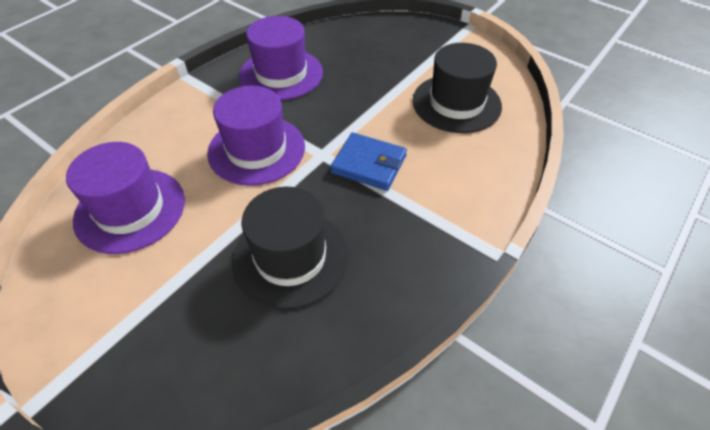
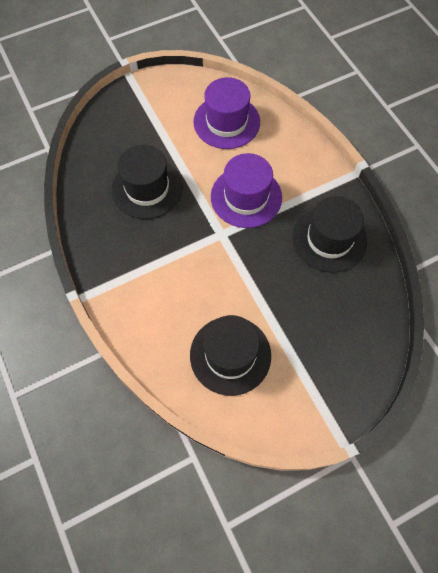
camera: 115 degrees right, 15 degrees up
(281, 74) = (329, 239): purple hat -> black hat
(369, 164) = (196, 259): blue wallet -> none

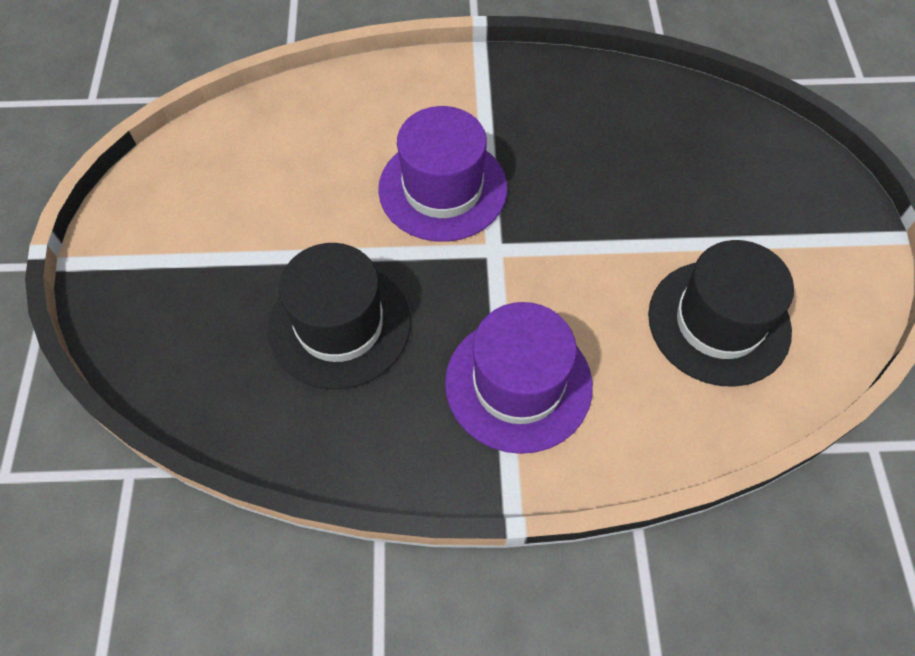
camera: 65 degrees left, 5 degrees down
(226, 122) = (279, 156): purple hat -> purple hat (518, 384)
(329, 239) = (574, 117): black hat -> none

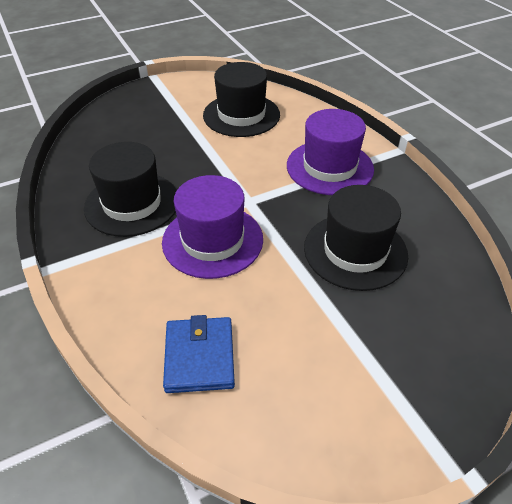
camera: 115 degrees left, 15 degrees down
(297, 130) = (199, 357): none -> blue wallet
(551, 131) = (132, 203): none -> black hat

